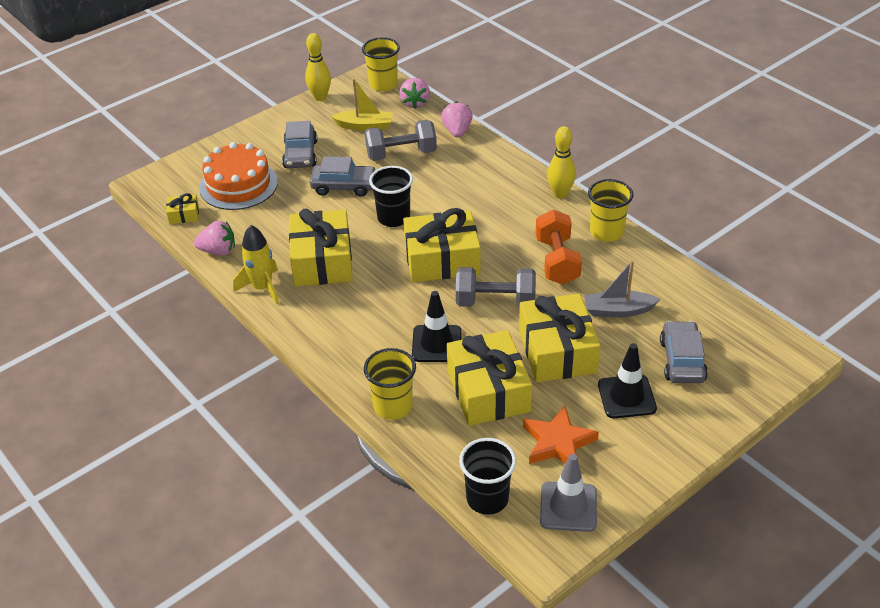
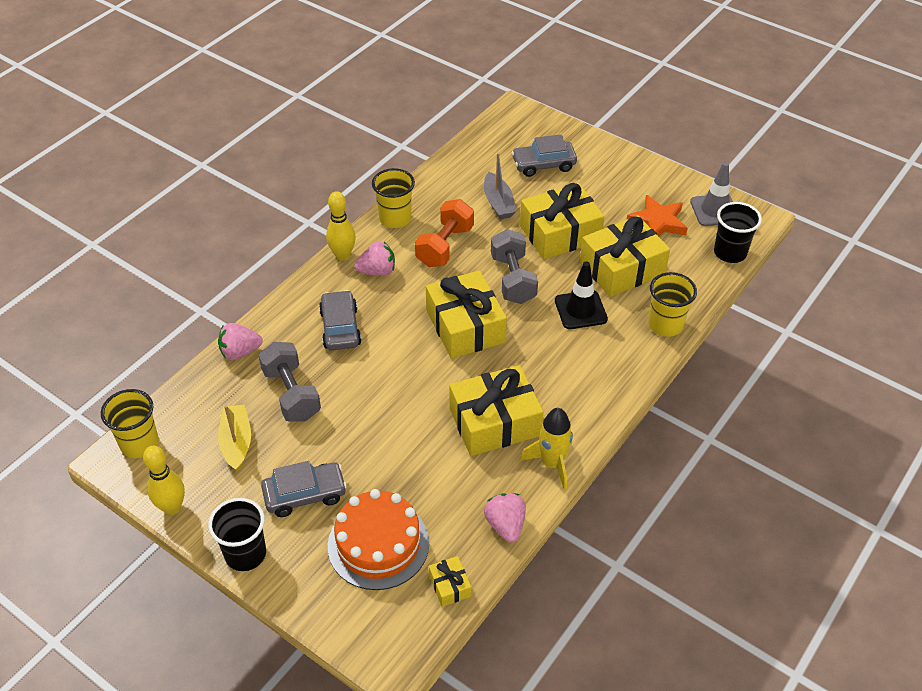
camera: 105 degrees left, 5 degrees up
(344, 186) = (361, 434): grey car -> grey car (340, 328)
(393, 218) = (409, 377): black cup -> black cup (245, 554)
(415, 103) = (182, 402): pink strawberry -> pink strawberry (377, 271)
(557, 261) = (445, 246): orange dumbbell -> orange dumbbell turned 45 degrees counterclockwise
(626, 397) = (594, 190): black traffic cone -> none

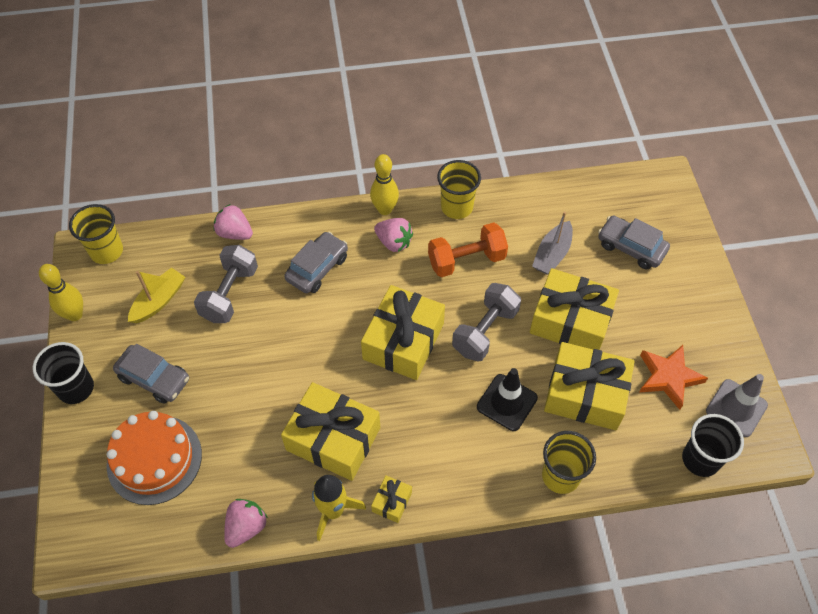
camera: 45 degrees right, 10 degrees up
(450, 586) = (160, 535): yellow gift -> yellow gift (392, 502)

